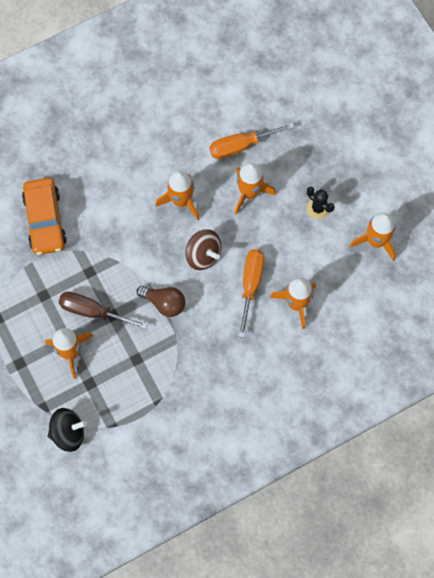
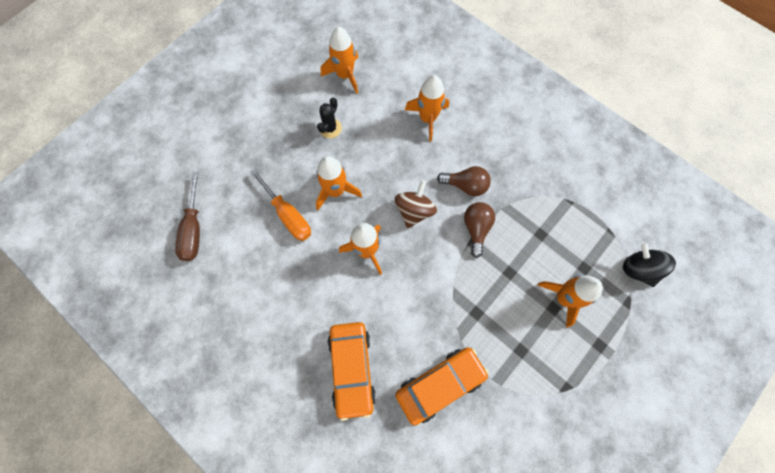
camera: 110 degrees left, 0 degrees up
(86, 157) = (352, 369): none -> orange car
(93, 311) = (514, 293): brown screwdriver -> brown screwdriver (193, 229)
(210, 311) = (465, 185): none -> brown light bulb
(250, 285) = (426, 160): orange screwdriver -> none

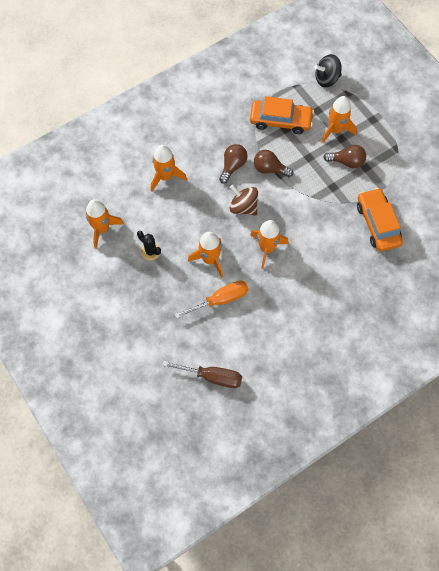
camera: 75 degrees left, 5 degrees down
(352, 369) = (354, 279): orange car -> orange car (280, 120)
(520, 323) = (346, 162): none -> brown light bulb

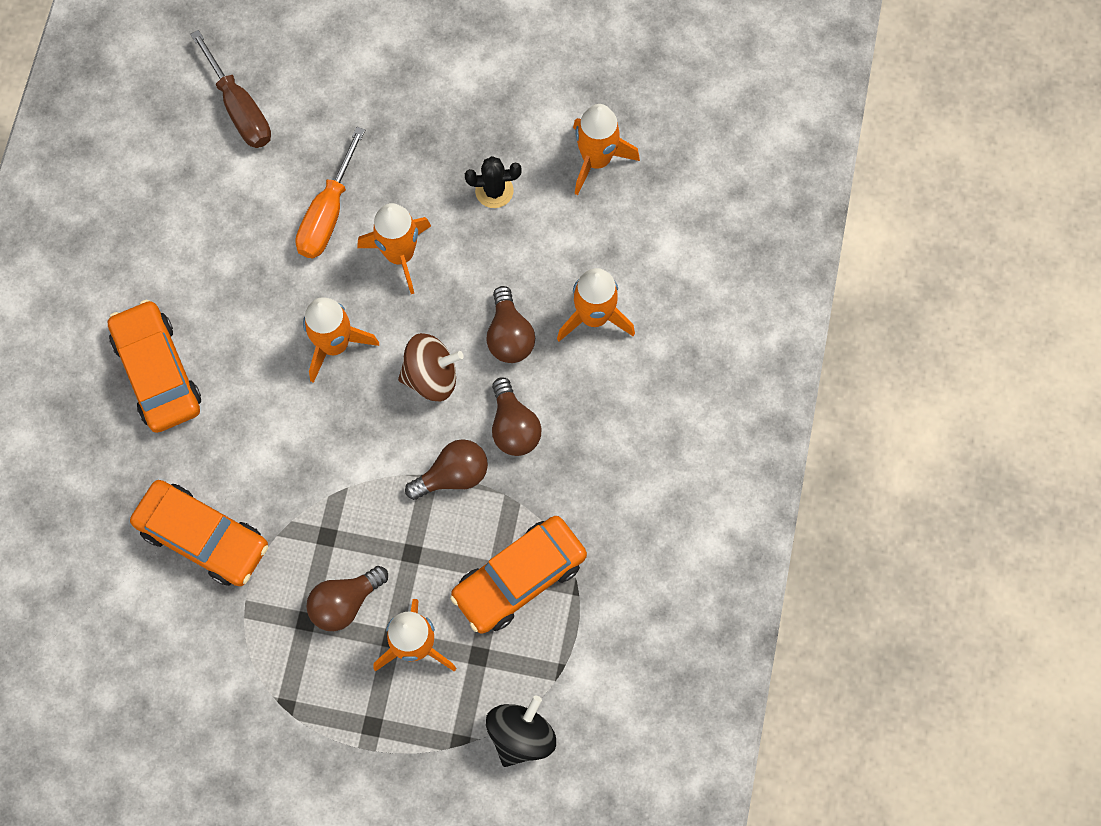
camera: 135 degrees right, 5 degrees up
(201, 196) = (509, 336): none -> brown light bulb
(212, 377) = (239, 108): brown screwdriver -> brown screwdriver turned 90 degrees counterclockwise
(343, 297) = (157, 372): none -> orange car

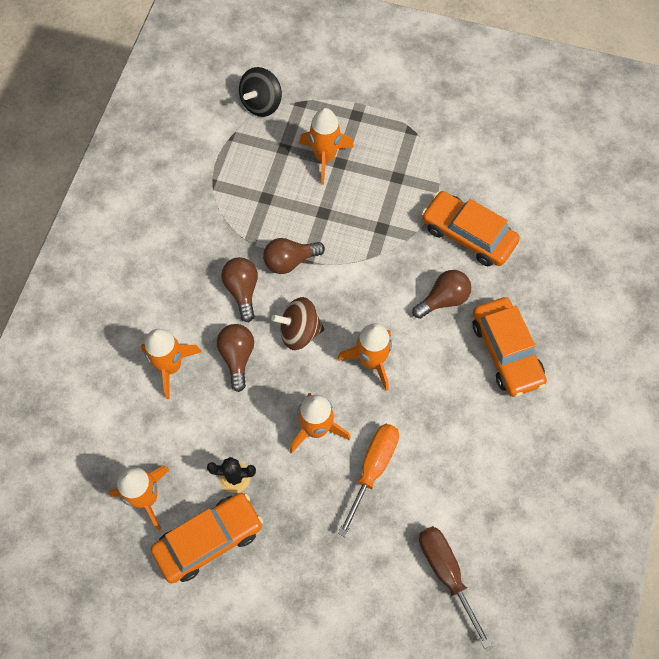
camera: 175 degrees left, 5 degrees down
(345, 603) = (370, 186): brown light bulb -> brown light bulb (443, 299)
(519, 578) = (251, 192): orange car -> orange car (209, 539)

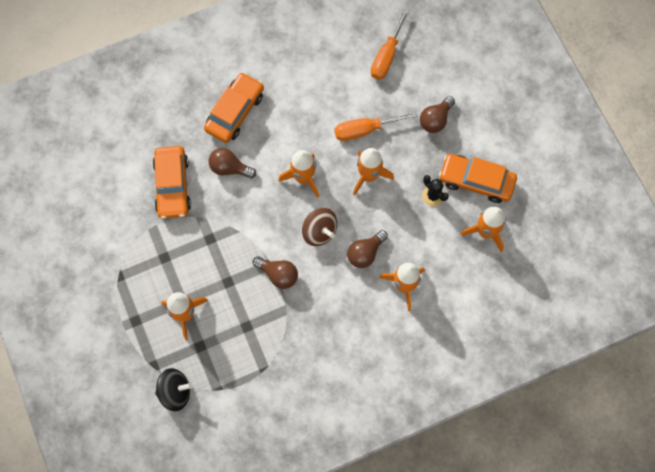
camera: 130 degrees left, 5 degrees up
(242, 290) = (321, 286): brown light bulb -> brown light bulb (435, 120)
(446, 573) = (386, 56): brown screwdriver -> orange screwdriver

